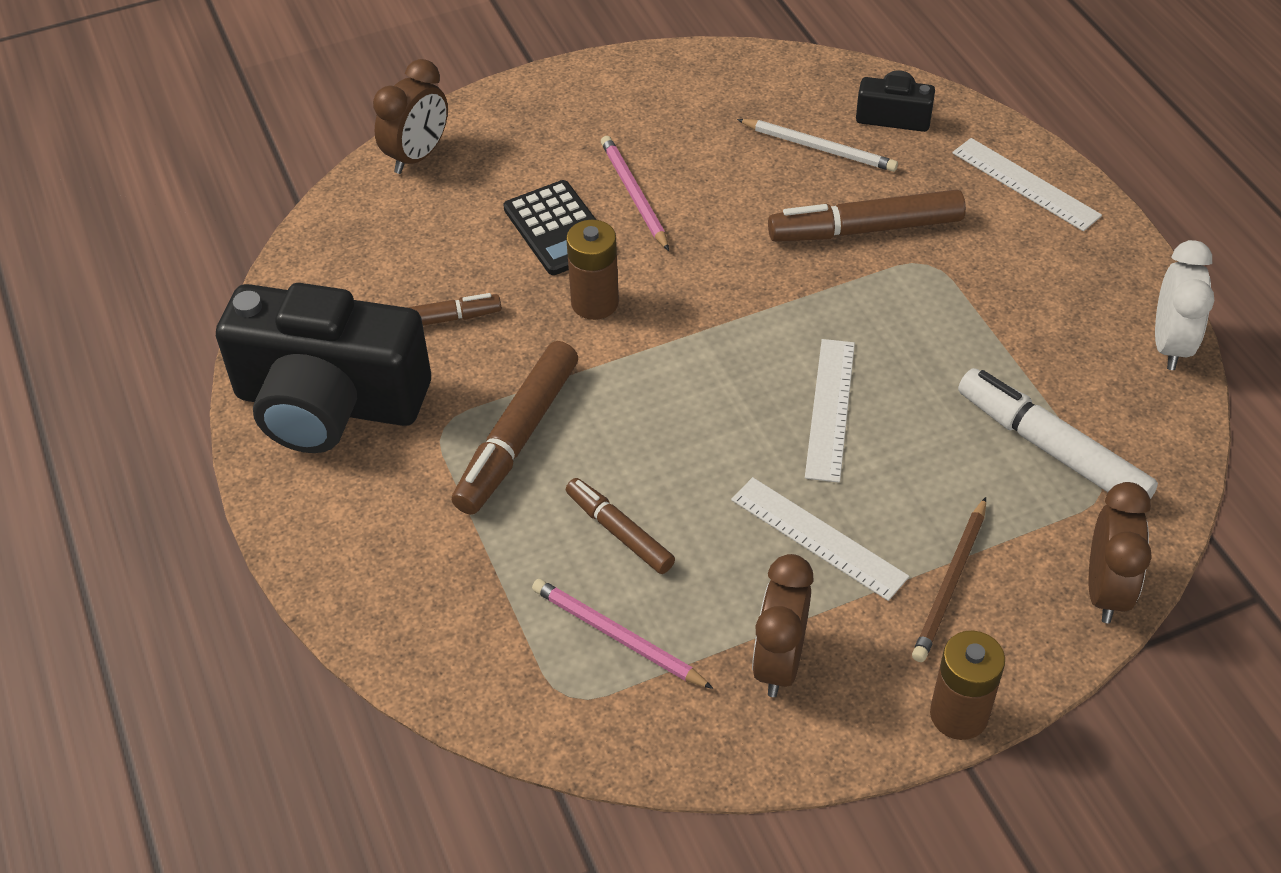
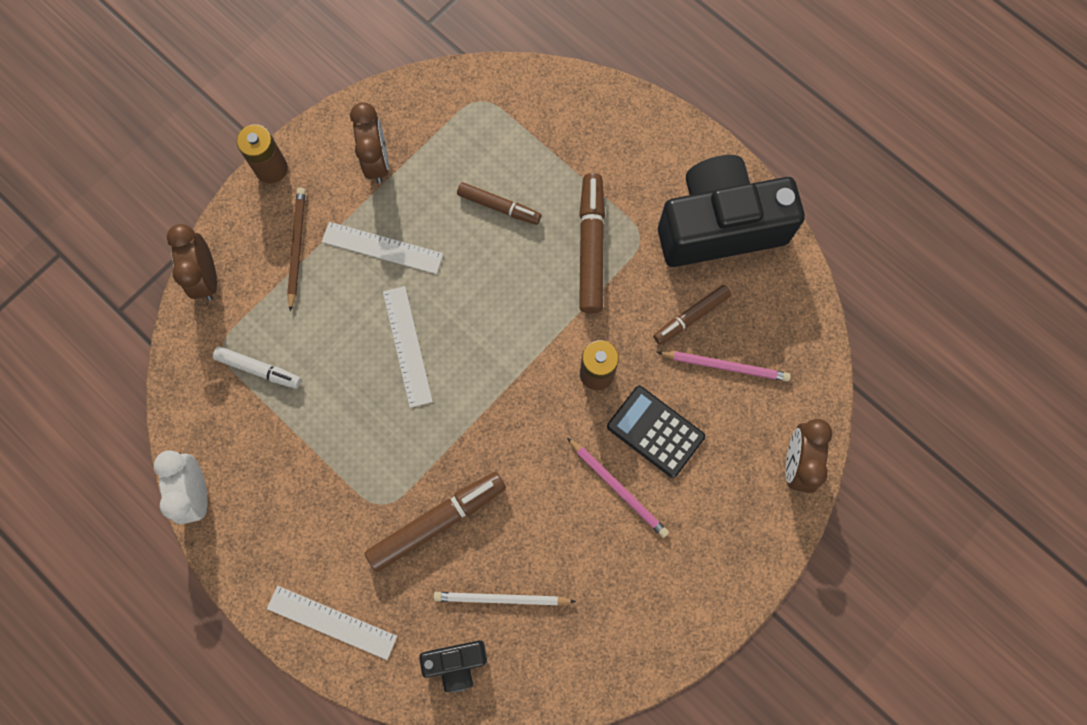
camera: 155 degrees right, 25 degrees up
(617, 636) = (470, 142): pink pencil -> pink pencil (725, 366)
(1051, 449) = (259, 369): white marker -> white marker, size x0.62

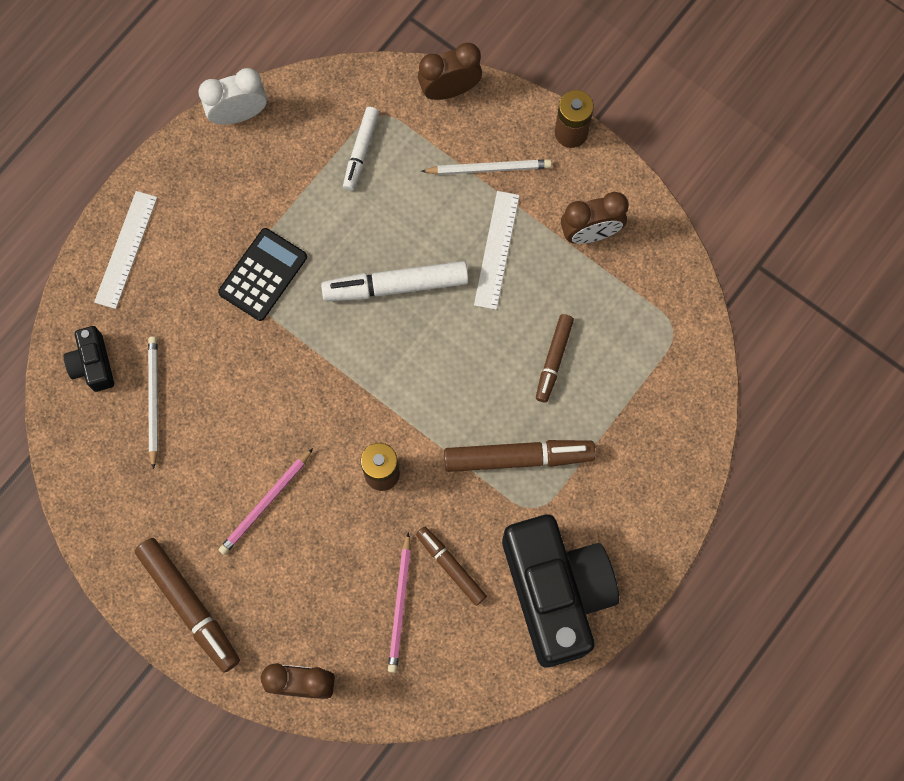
camera: 85 degrees right, 0 degrees up
(296, 247) = (489, 168): brown pencil -> white pencil
(407, 346) = (396, 285): white ruler -> white marker
(437, 522) = (223, 333): brown marker -> brown marker (189, 606)
(655, 431) = (326, 537): black calculator -> black calculator (263, 275)

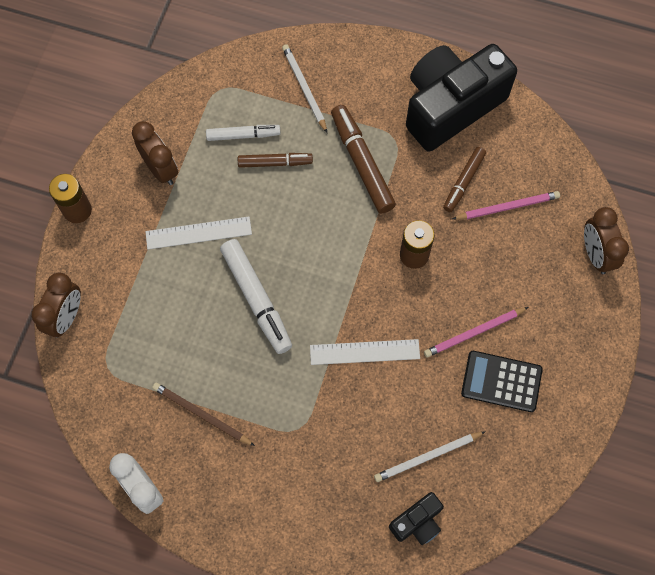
camera: 110 degrees left, 5 degrees down
(126, 249) = (304, 537): white ruler -> white ruler (364, 352)
(189, 606) = (578, 360): brown marker -> none
(263, 275) = (285, 409): black calculator -> black calculator (501, 381)
(266, 503) = (474, 333): pink pencil -> pink pencil turned 135 degrees clockwise
(291, 191) = (201, 414): none -> brown pencil
(361, 151) = (146, 370): white marker -> white marker (243, 135)
(449, 90) = (66, 317): brown clock -> brown clock turned 120 degrees counterclockwise
(489, 168) = (129, 262): white pencil -> white pencil (304, 88)

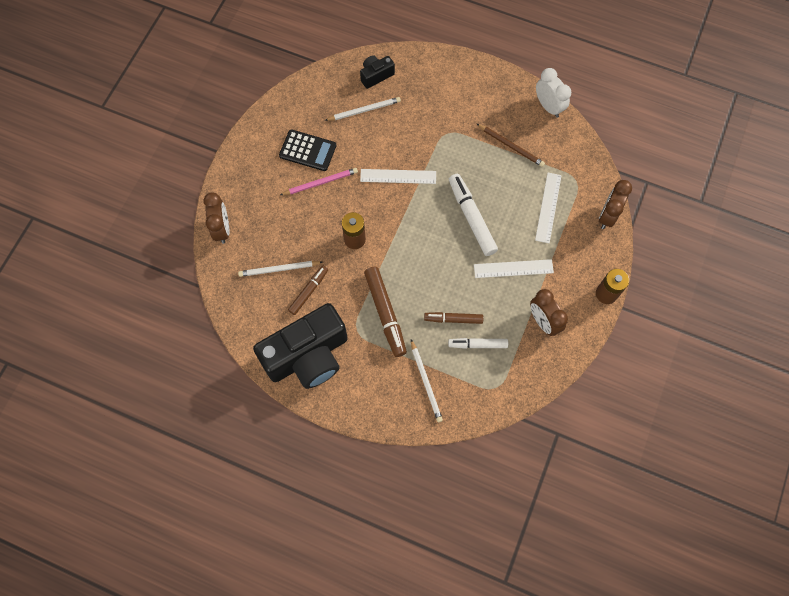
camera: 175 degrees left, 0 degrees up
(149, 323) = (548, 207): none -> white ruler
(507, 207) = (279, 269): pink pencil -> white pencil

